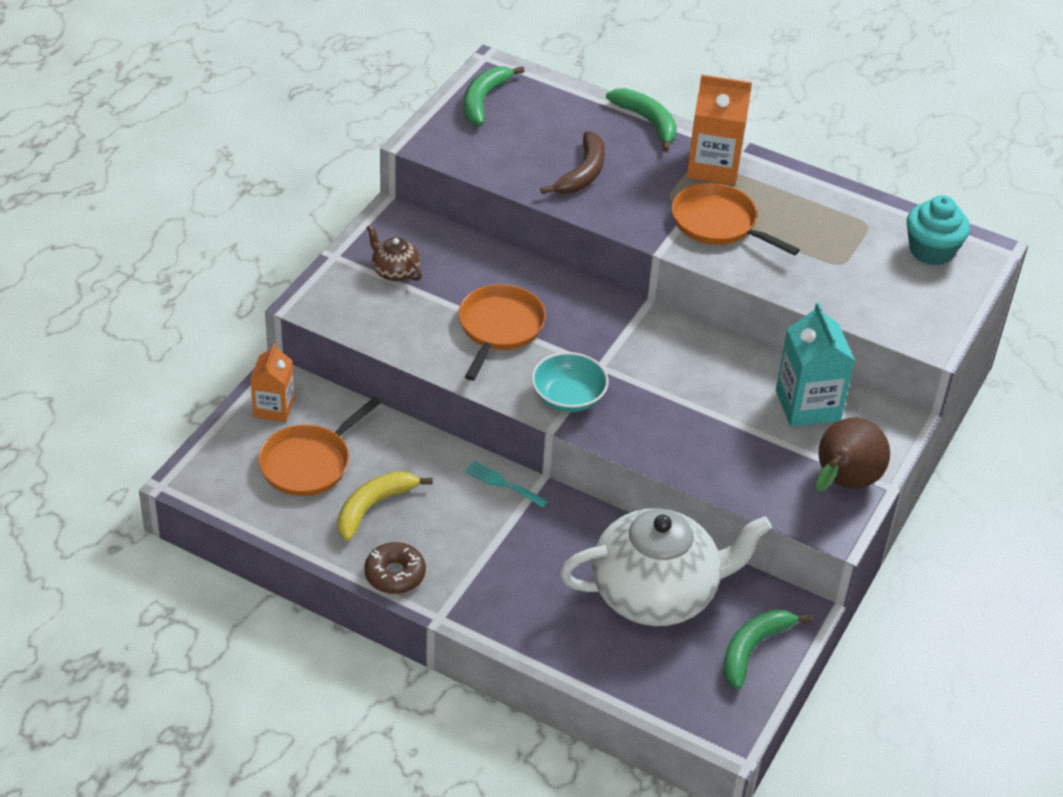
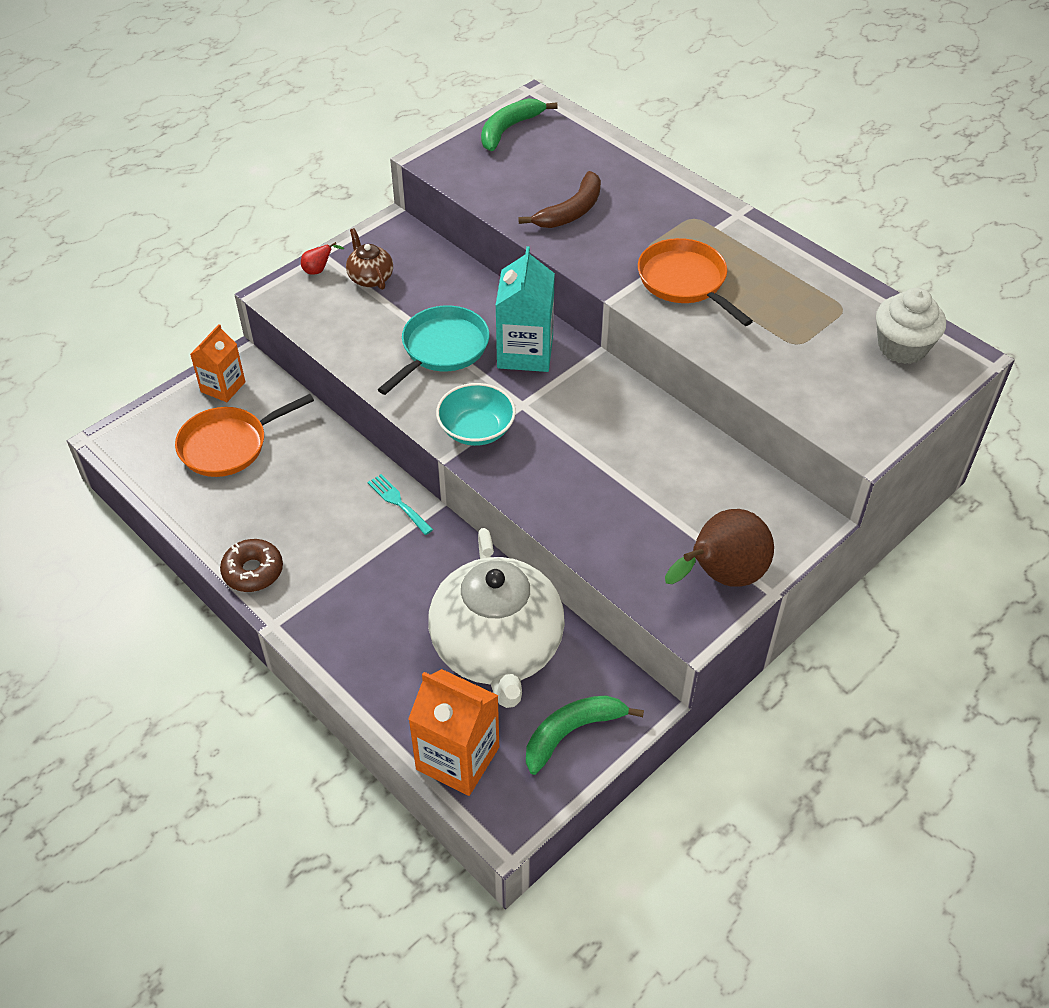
camera: 20 degrees right, 5 degrees up
(339, 273) = (318, 270): none -> red pear
(373, 507) = (266, 500): yellow banana -> none
(499, 328) = (442, 349): orange pan -> turquoise pan
(647, 122) = (659, 172): green banana -> none
(656, 594) = (497, 649): white teapot -> white teapot turned 75 degrees clockwise
(713, 166) = (706, 225): orange carton -> orange carton (457, 758)
(807, 405) = (718, 485): turquoise carton -> turquoise carton (525, 352)
(931, 251) = (902, 347): turquoise cupcake -> white cupcake

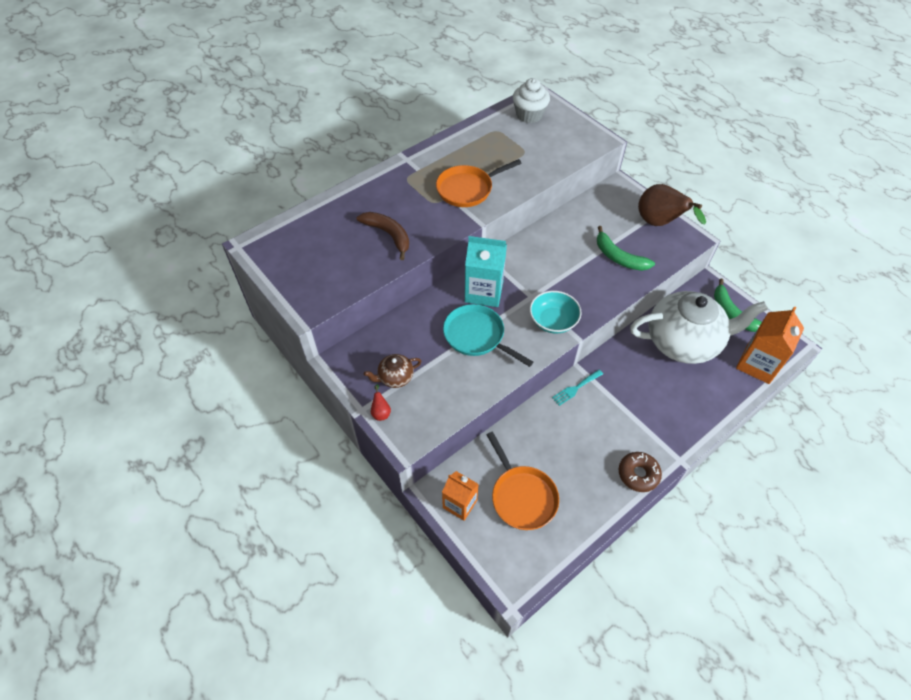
camera: 85 degrees left, 5 degrees up
(509, 129) = (283, 261): green banana -> green banana (618, 257)

